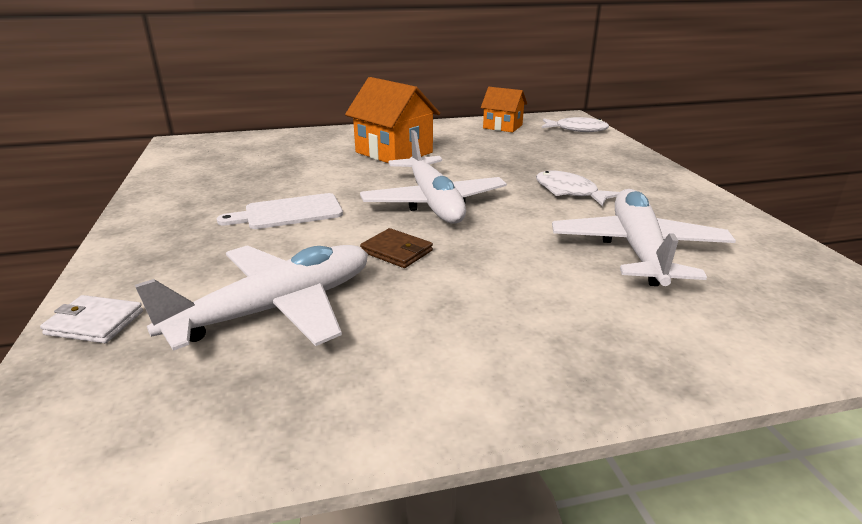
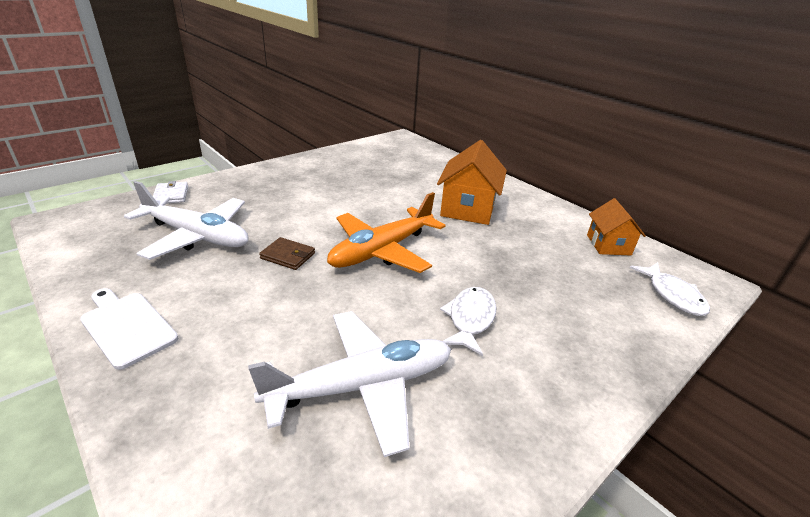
camera: 60 degrees right, 5 degrees up
(289, 212) = (322, 202): white cutting board -> white cutting board (127, 326)
(396, 251) = (288, 256): brown wallet -> brown wallet turned 75 degrees counterclockwise
(433, 202) = (382, 250): white plane -> orange plane

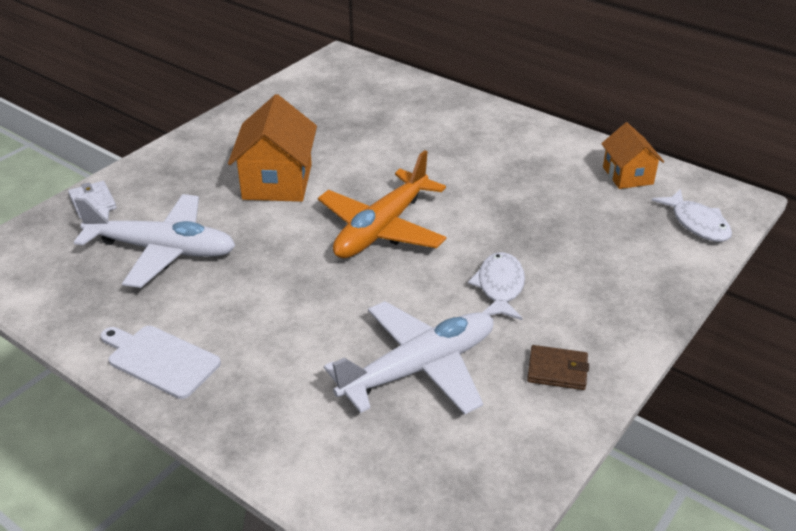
camera: 10 degrees left, 5 degrees up
(288, 256) = (280, 254): brown wallet -> brown wallet (557, 370)
(468, 208) = (460, 156): orange house -> orange house (277, 182)

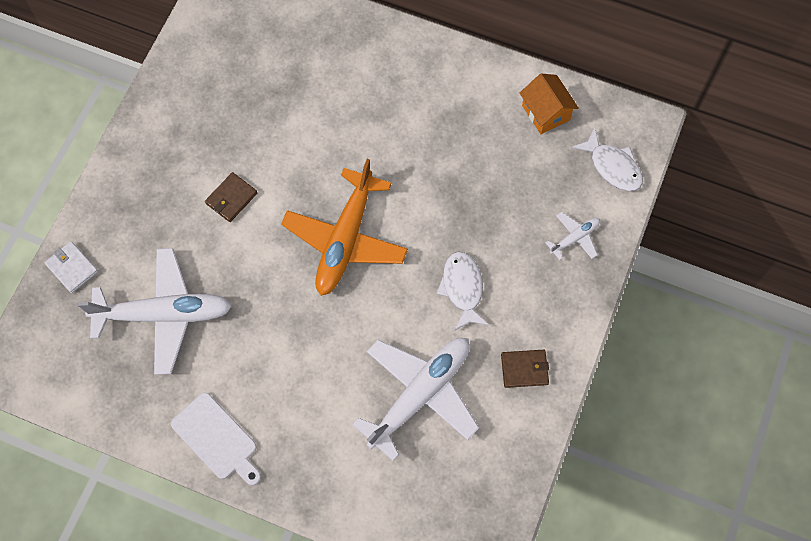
camera: 15 degrees left, 30 degrees up
(160, 360) = (217, 438): white cutting board -> white cutting board turned 150 degrees counterclockwise
(277, 182) = (231, 198): orange house -> brown wallet
(643, 270) = (574, 238): none -> white plane

